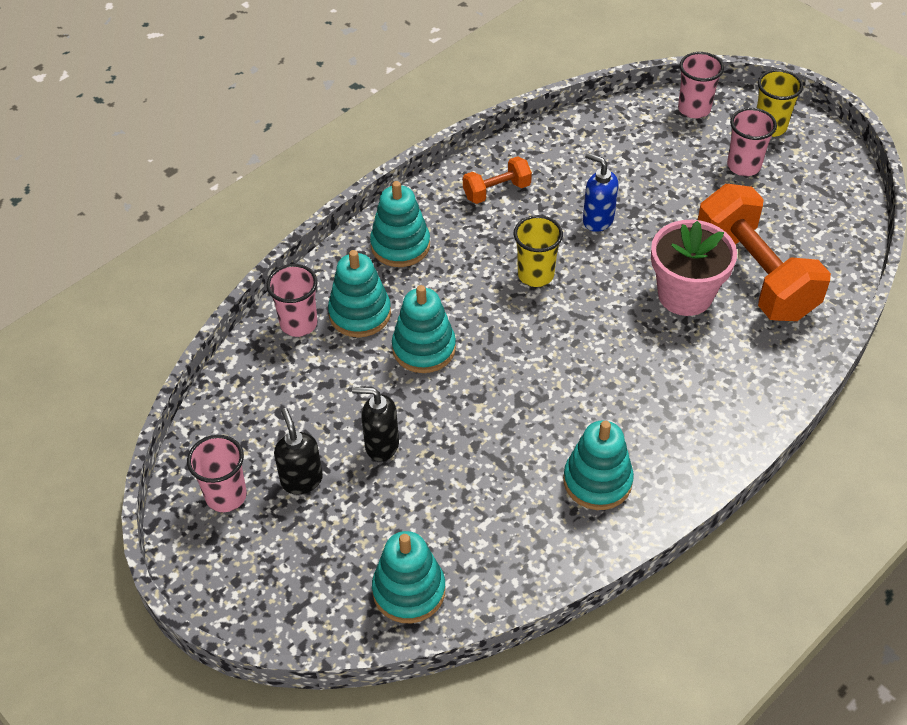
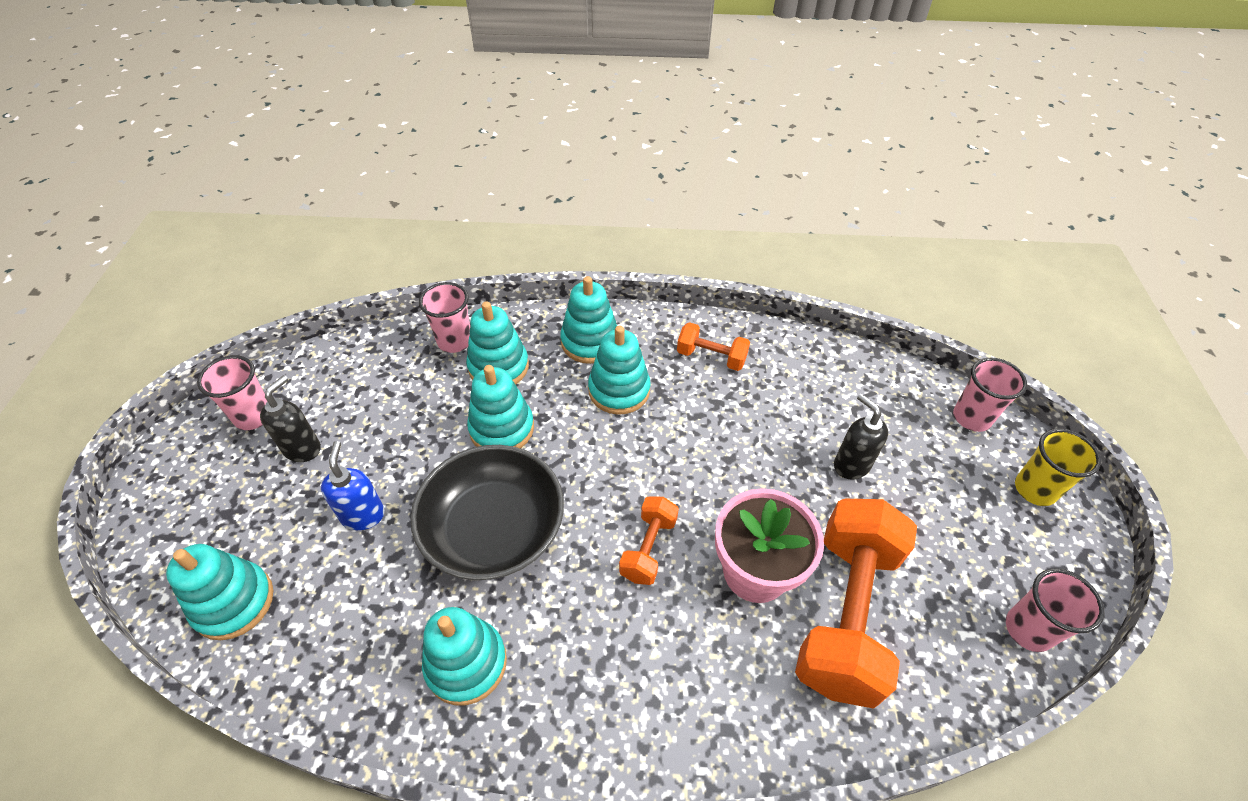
camera: 45 degrees right, 0 degrees up
(381, 445) = (377, 473): black soap dispenser -> black soap dispenser (851, 465)
(466, 261) = (619, 390): none -> turquoise stacking toy
(508, 406) = (494, 528): none -> black bowl
(535, 275) = (654, 444): yellow cup -> none
(597, 220) = (762, 442): blue soap dispenser -> blue soap dispenser (363, 515)
(613, 335) = (648, 548): none -> orange dumbbell
(743, 166) = (961, 503): pink cup -> pink cup (1028, 629)

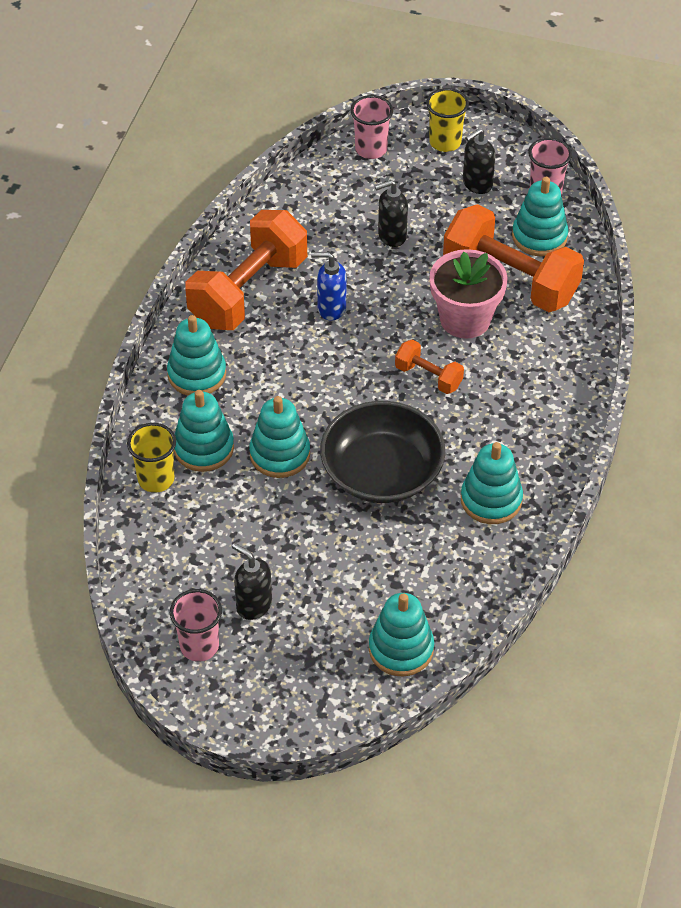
camera: 75 degrees left, 0 degrees up
(363, 515) = (342, 560): blue soap dispenser -> blue soap dispenser (331, 308)
(455, 341) = (156, 479): pink cup -> yellow cup
(619, 390) = (264, 364): turquoise stacking toy -> turquoise stacking toy (539, 237)
(711, 357) = (248, 291): orange dumbbell -> orange dumbbell, size x2.09
(988, 539) = (477, 184): none -> black soap dispenser

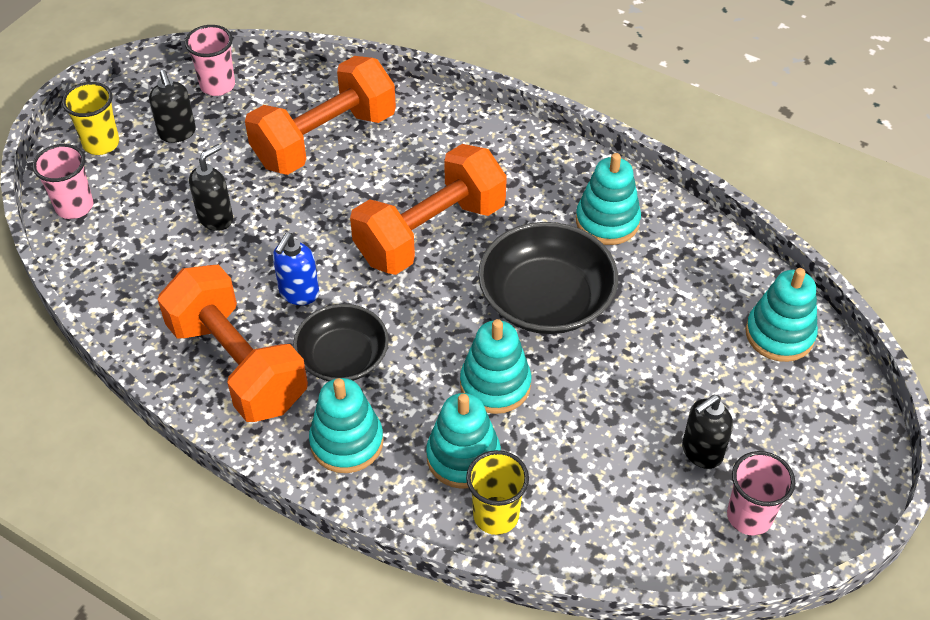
camera: 75 degrees left, 0 degrees up
(276, 352) = (343, 357): none -> black bowl
(391, 236) = (216, 218): black soap dispenser -> black soap dispenser turned 135 degrees counterclockwise
(428, 377) = (430, 233): orange dumbbell -> orange dumbbell, size x2.09
(465, 319) = (363, 186): pink flower pot -> none
(539, 237) = (276, 104): turquoise stacking toy -> none

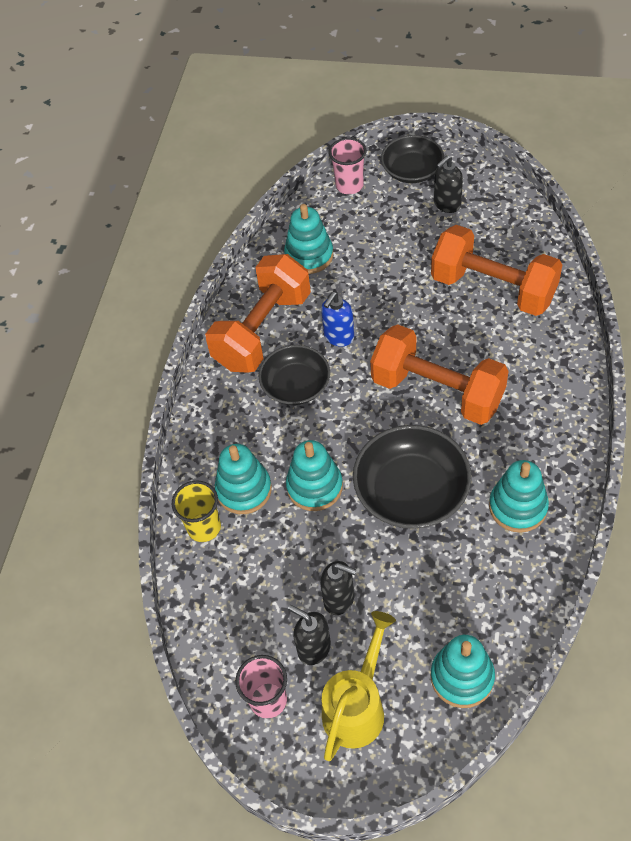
camera: 75 degrees right, 5 degrees up
(101, 144) = (412, 170): yellow cup -> black bowl
(216, 218) = (381, 262): black soap dispenser -> black soap dispenser (339, 599)
(217, 85) = (508, 203): pink cup -> none
(299, 293) = (338, 337): blue soap dispenser -> blue soap dispenser turned 60 degrees counterclockwise
(347, 442) = (227, 417): turquoise stacking toy -> turquoise stacking toy (309, 255)
(783, 434) = (357, 706): none -> yellow watering can

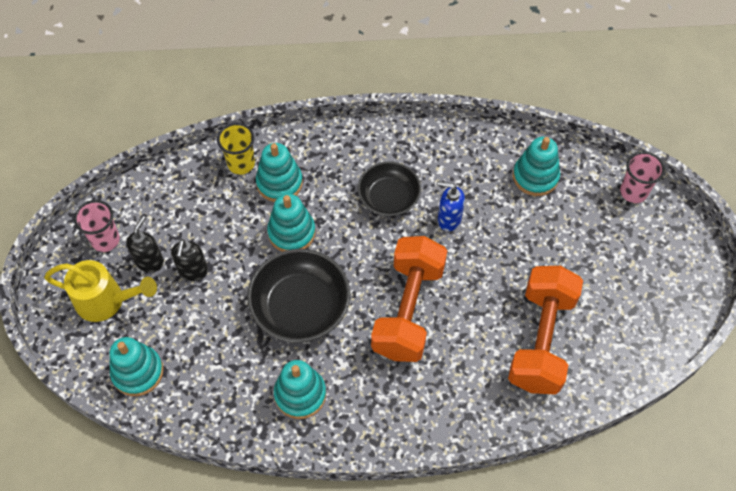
camera: 70 degrees right, 5 degrees up
(262, 331) = (440, 159): orange dumbbell -> none
(412, 170) = (672, 243): black bowl -> none
(447, 204) = (637, 282): black soap dispenser -> none

